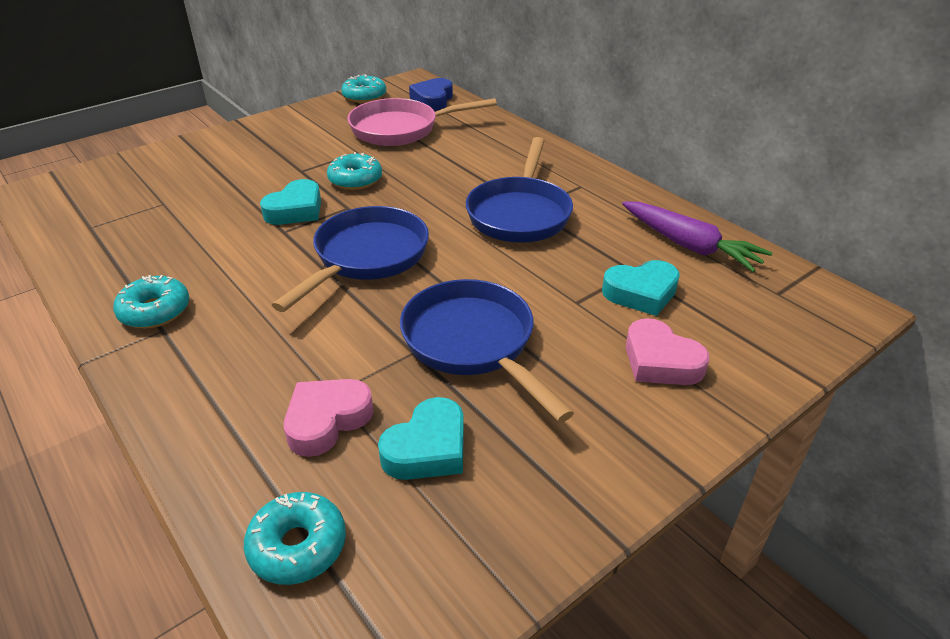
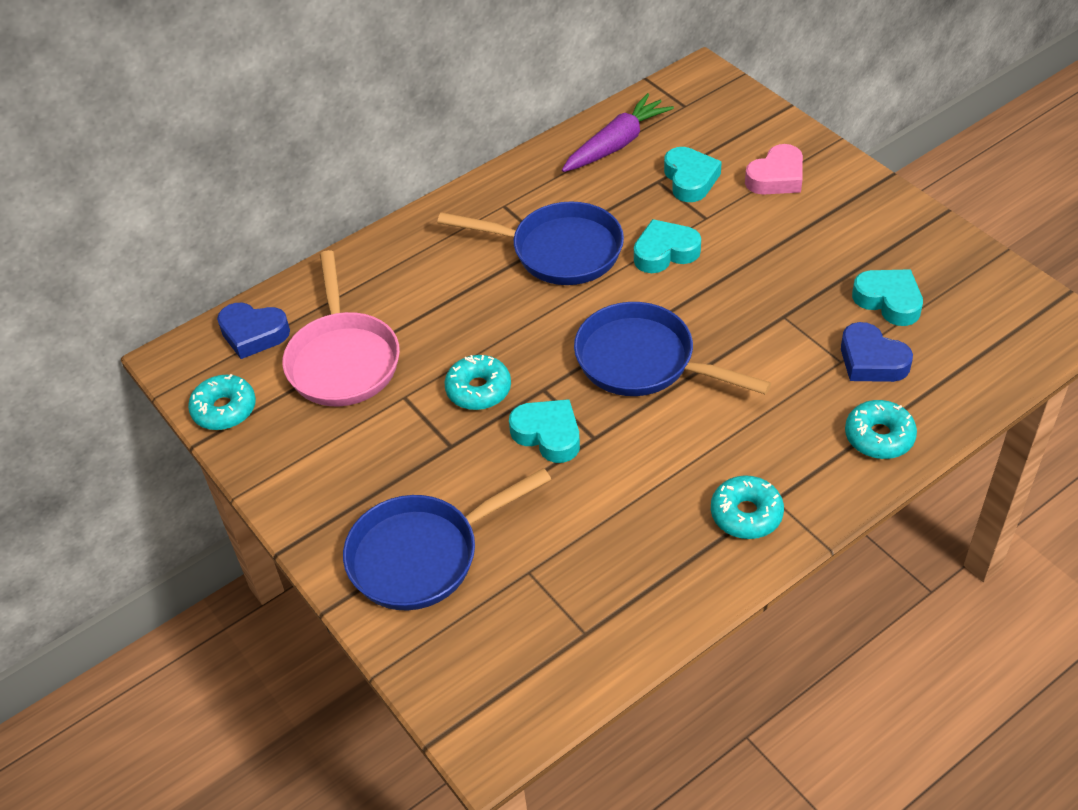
camera: 85 degrees left, 10 degrees up
(298, 546) = (987, 359): turquoise donut -> turquoise donut (879, 437)
(327, 420) = (871, 360): pink heart -> blue heart
(473, 343) = (768, 280): blue pan -> blue pan (423, 555)
(519, 273) = (665, 252): none -> turquoise heart

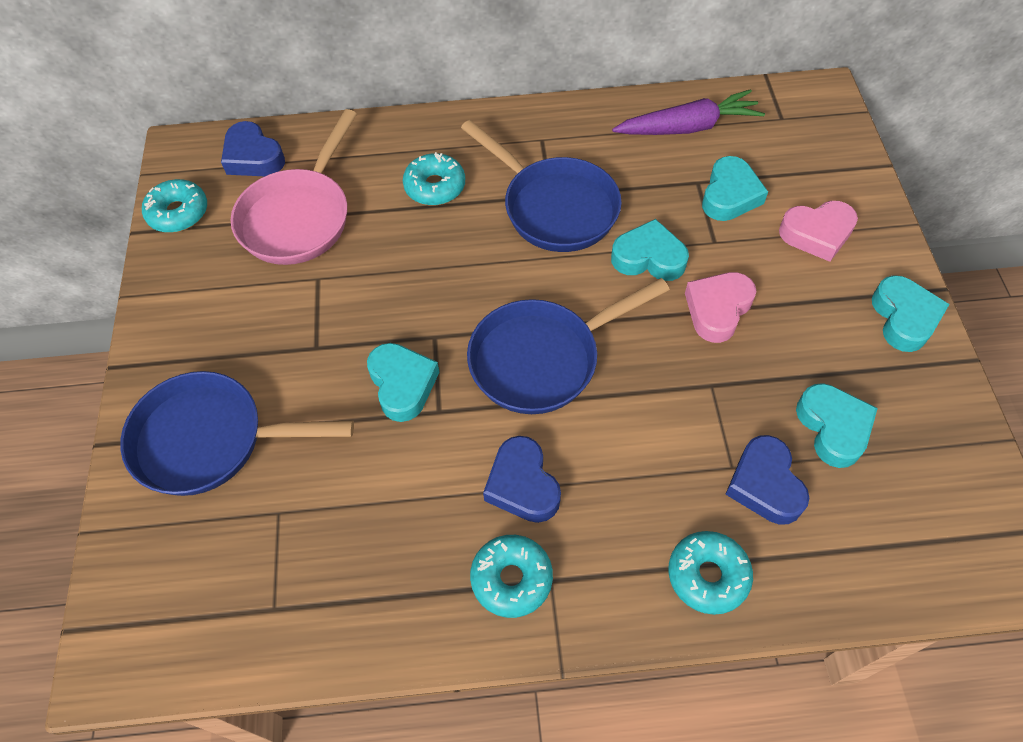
camera: 30 degrees right, 10 degrees up
(478, 390) = (381, 306): turquoise donut -> turquoise donut (435, 187)
(643, 361) = (542, 359): blue pan -> blue pan turned 90 degrees counterclockwise
(701, 451) = (522, 485): none -> blue heart
(746, 263) = (717, 309): none -> pink heart
(881, 206) = (904, 318): none -> turquoise heart

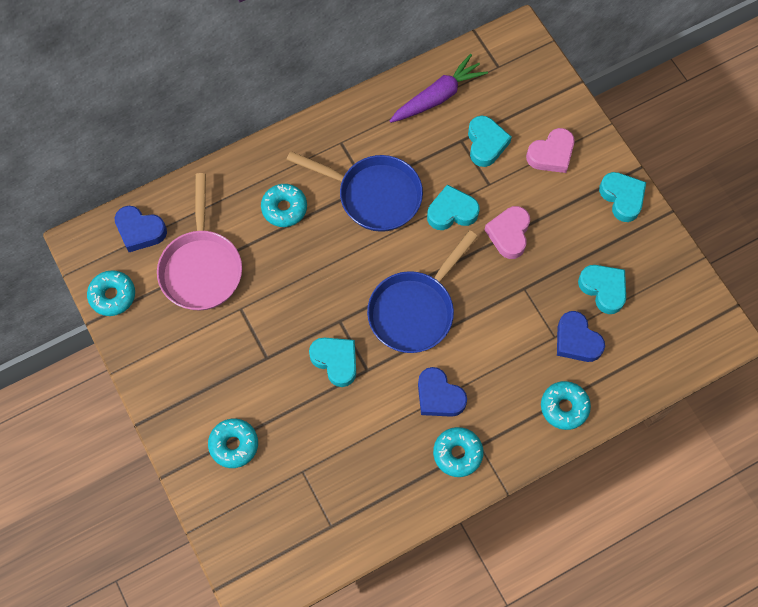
camera: 25 degrees left, 10 degrees up
(210, 440) = (234, 445): blue pan -> turquoise donut

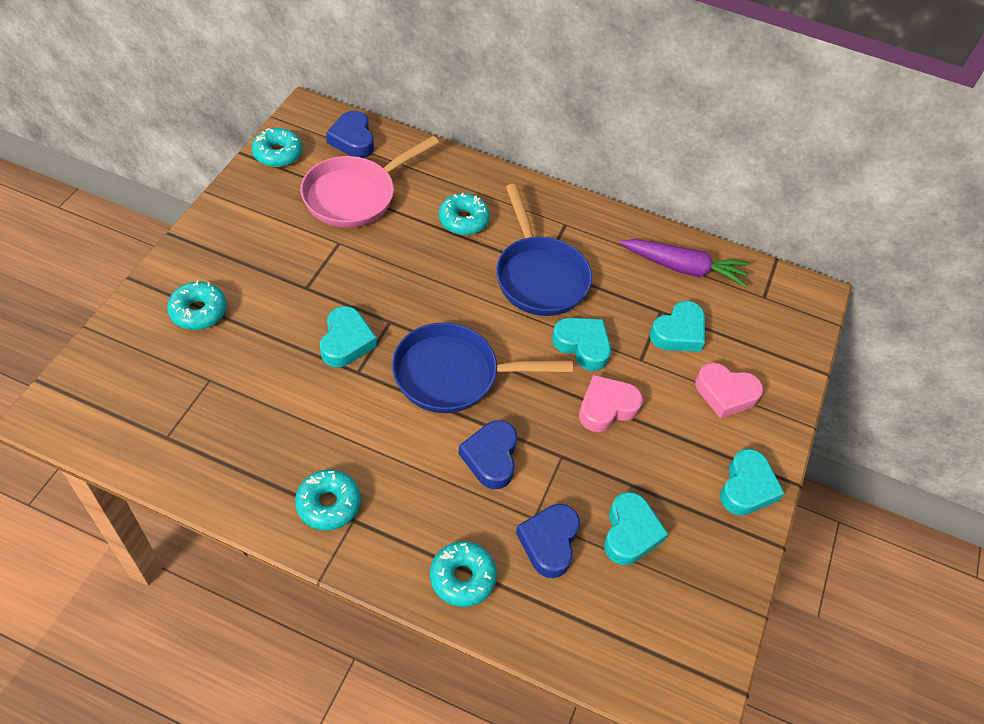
camera: 45 degrees right, 15 degrees down
(439, 396) = (379, 449): blue heart -> blue heart (491, 457)

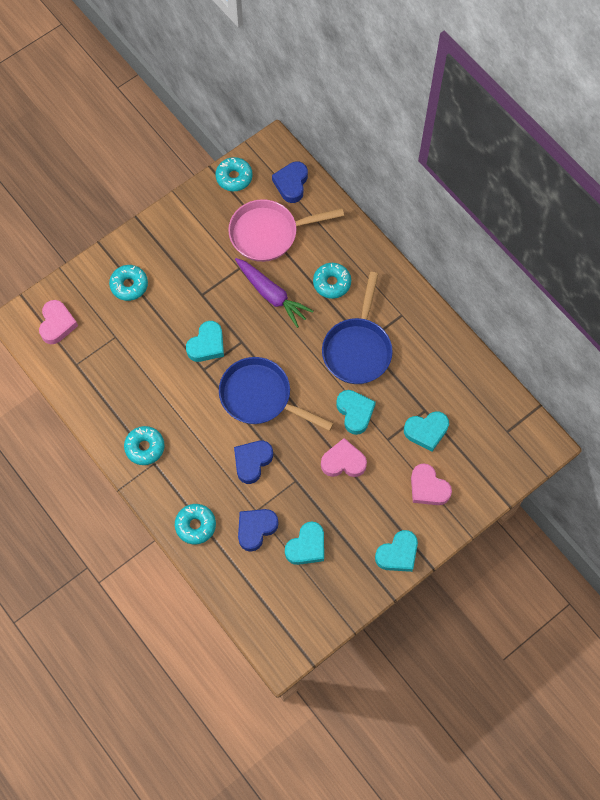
camera: 35 degrees right, 15 degrees up
(112, 396) = (57, 324): none -> pink heart
(683, 268) = (464, 385): purple carrot -> purple carrot (271, 295)

